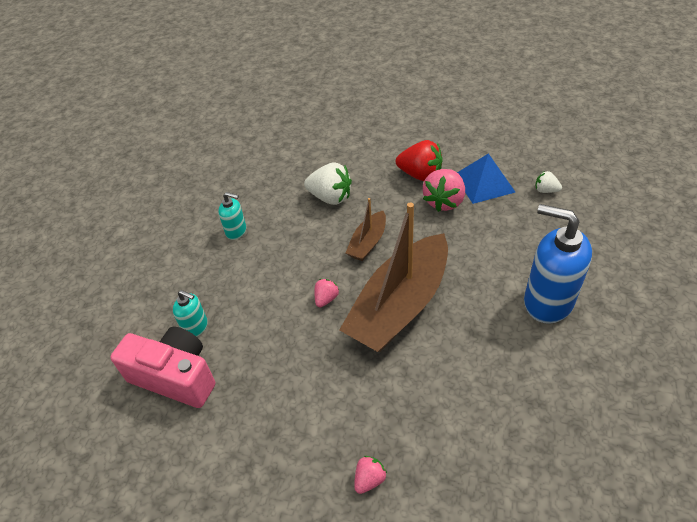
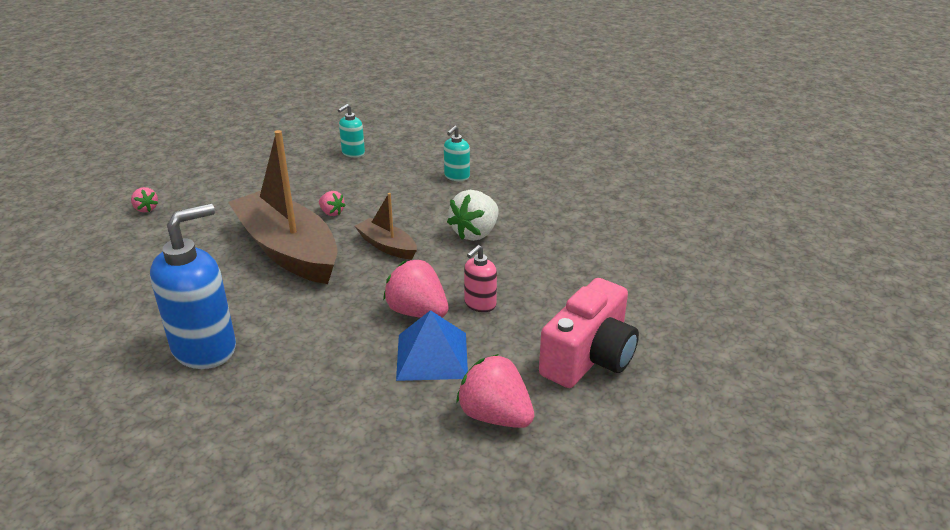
camera: 100 degrees right, 15 degrees down
(175, 377) = (311, 144): pink camera -> pink camera (589, 358)
(420, 175) = (480, 304): red strawberry -> pink soap dispenser
(517, 147) = (495, 416): none -> pink strawberry
(545, 190) = (380, 412): white strawberry -> none

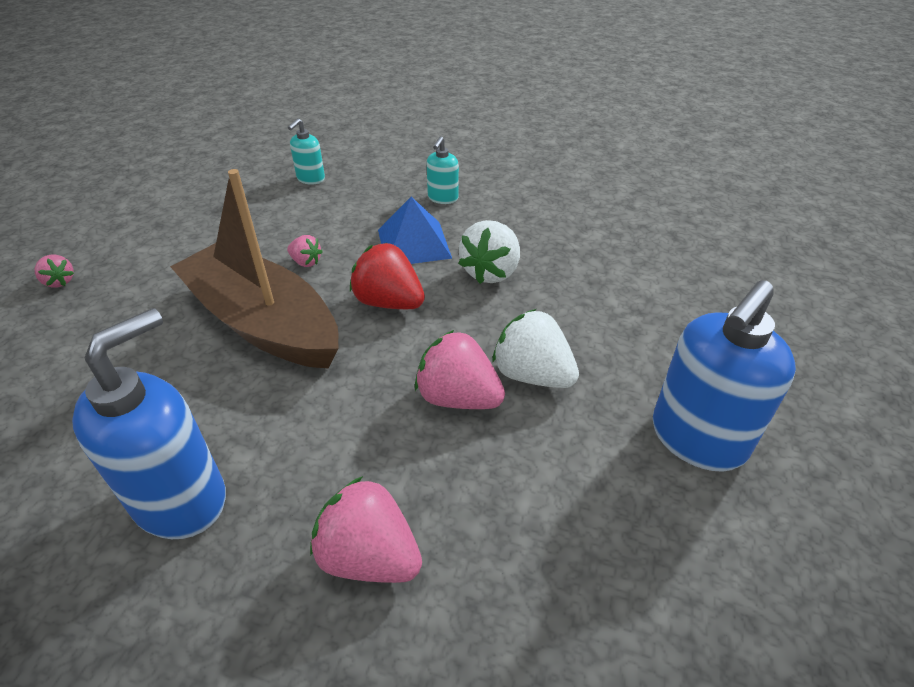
camera: 10 degrees left, 10 degrees up
(387, 246) = (389, 302): brown boat -> red strawberry
(432, 356) = (499, 465): blue pyramid -> blue pyramid (413, 243)
(480, 304) = (532, 374): pink soap dispenser -> white strawberry
(495, 416) = (617, 555): pink strawberry -> pink strawberry (369, 556)
(589, 358) = (697, 439): pink camera -> blue soap dispenser

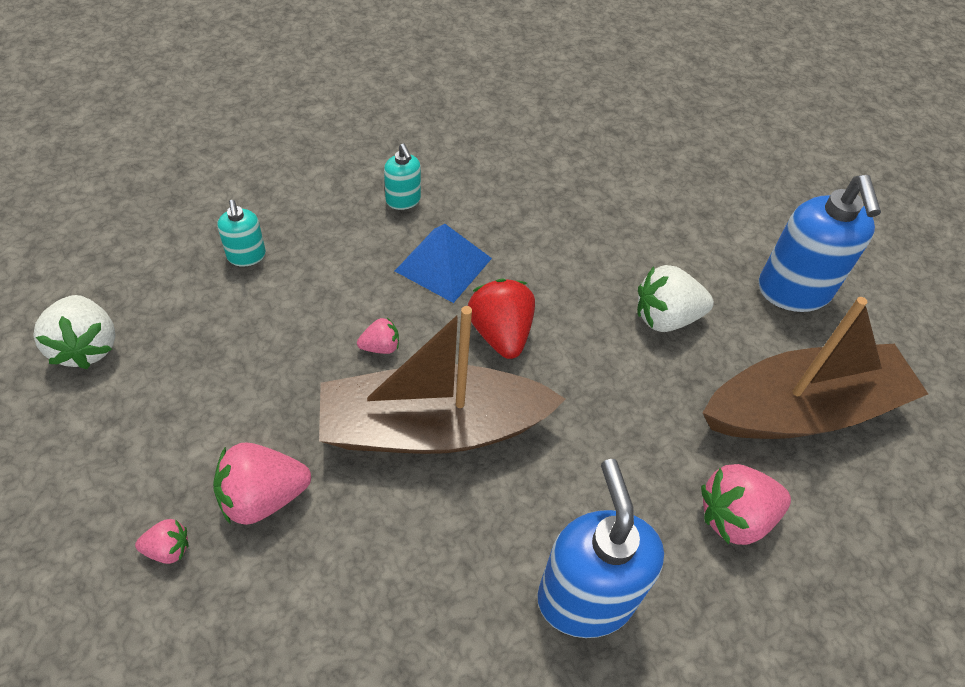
camera: 50 degrees left, 10 degrees up
(389, 302) = (500, 333): red strawberry -> red strawberry turned 90 degrees clockwise
(458, 397) = (646, 372): pink strawberry -> pink strawberry (263, 497)
(491, 272) = (536, 251): white strawberry -> white strawberry (86, 347)
(563, 534) = (802, 410): none -> brown boat

